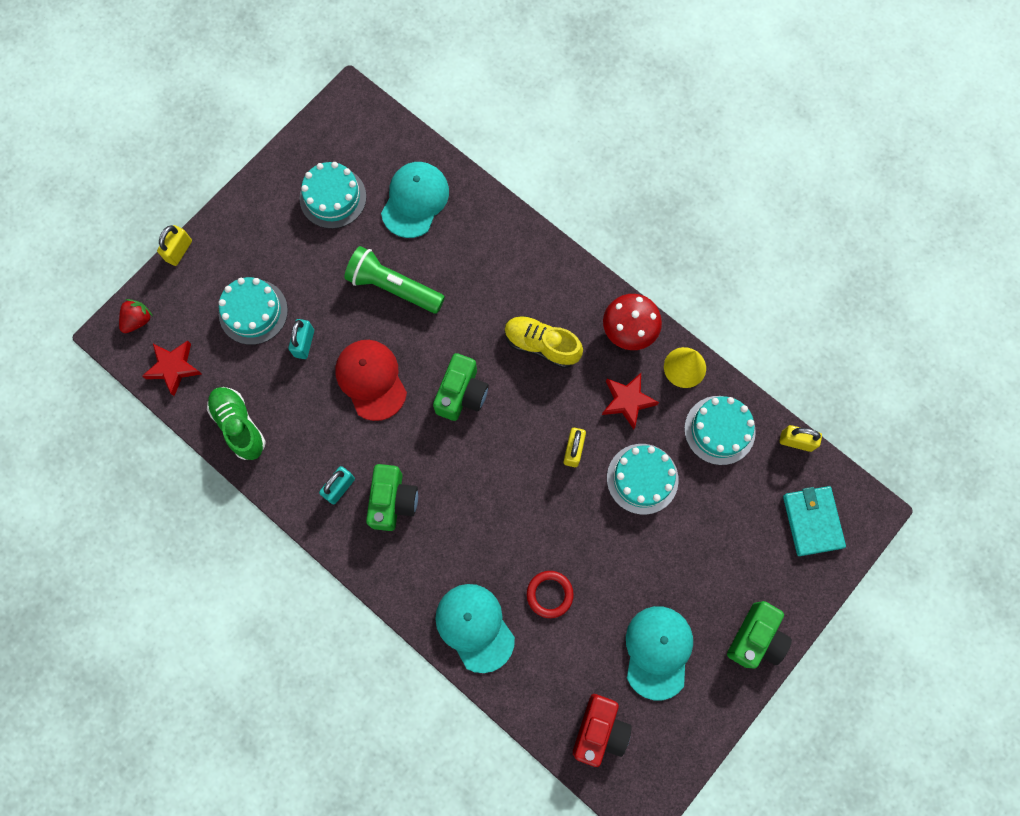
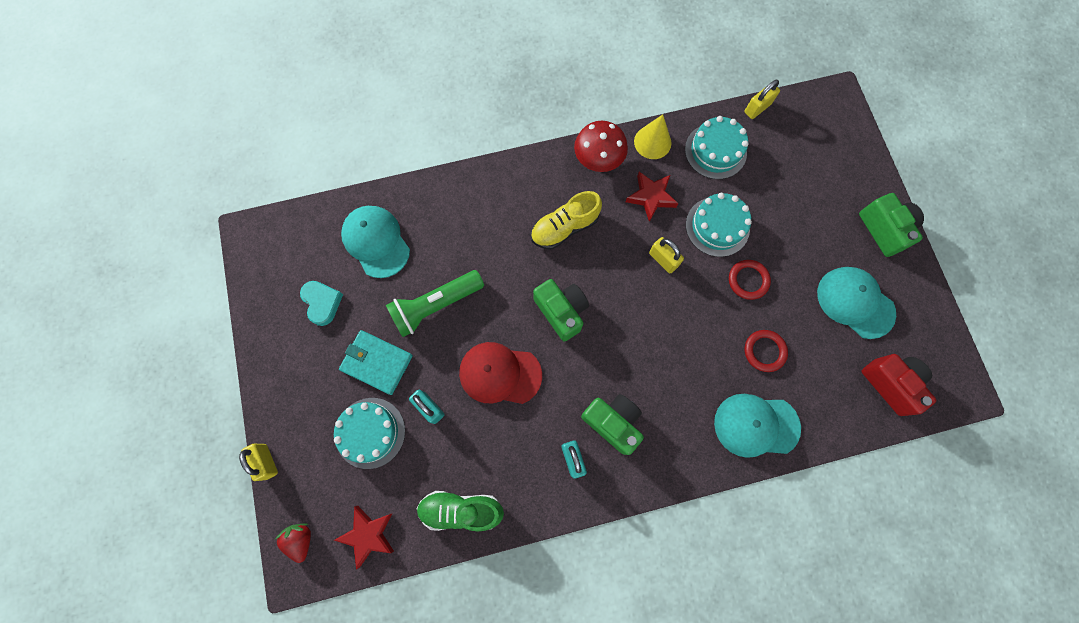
camera: 55 degrees left, 0 degrees up
(333, 197) = (322, 303): turquoise cake -> turquoise heart
(608, 539) = (748, 280): none -> red ring
(812, 521) = (821, 137): turquoise wallet -> turquoise wallet (377, 363)

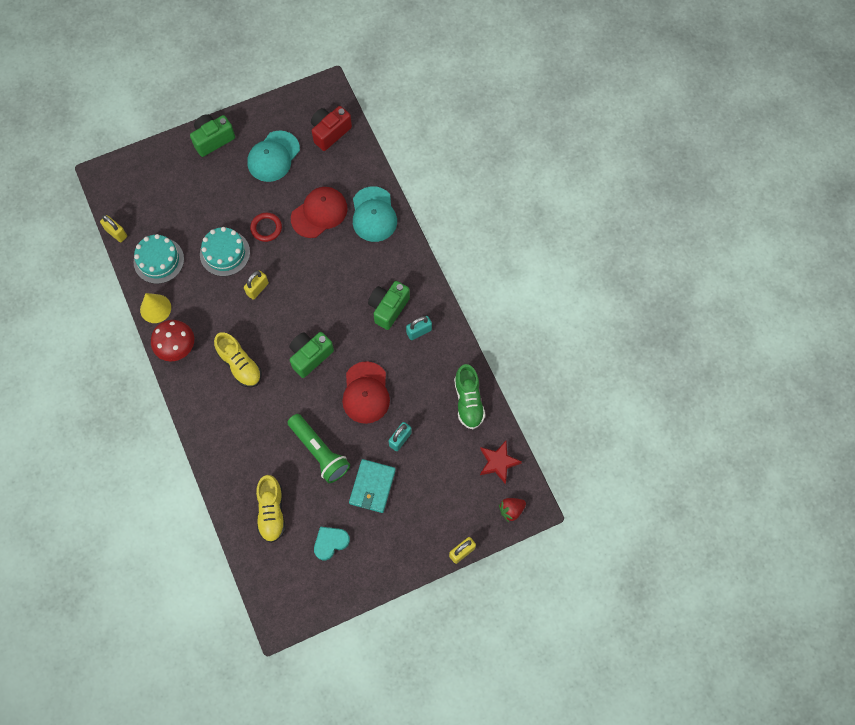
camera: 100 degrees left, 5 degrees down
(370, 432) = (426, 479): turquoise cake -> none
(376, 242) = (271, 512): turquoise cap -> yellow shoe
(651, 197) = (205, 304): red star -> none
(764, 351) = (319, 213): red ring -> red cap

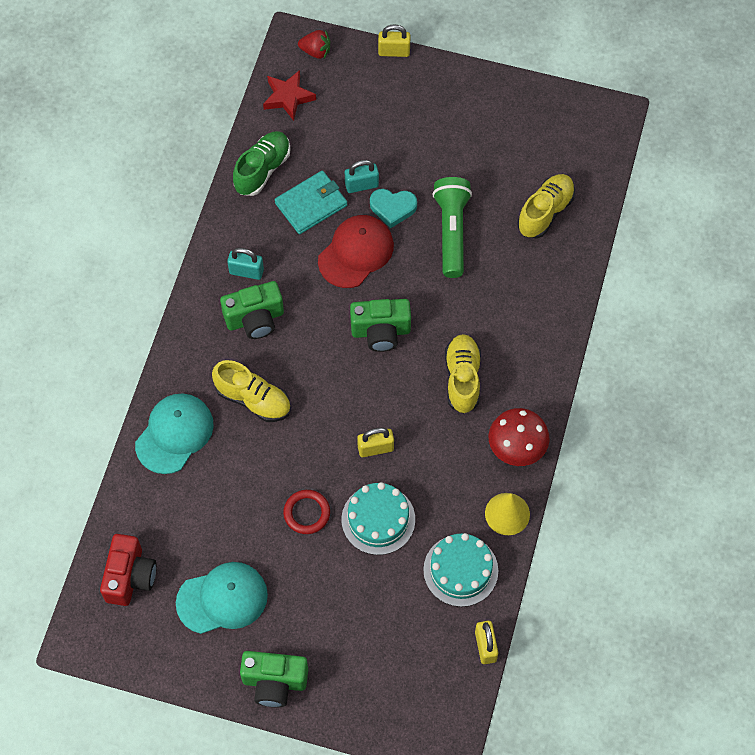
camera: 140 degrees left, 5 degrees down
(319, 213) = (232, 484): red cap -> none
(330, 132) = (130, 576): red camera -> red camera turned 75 degrees counterclockwise
(330, 542) = (510, 145): turquoise heart -> turquoise heart (393, 208)
(348, 264) = (253, 399): none -> yellow shoe
(372, 487) = (427, 163): turquoise wallet -> turquoise wallet (311, 204)

